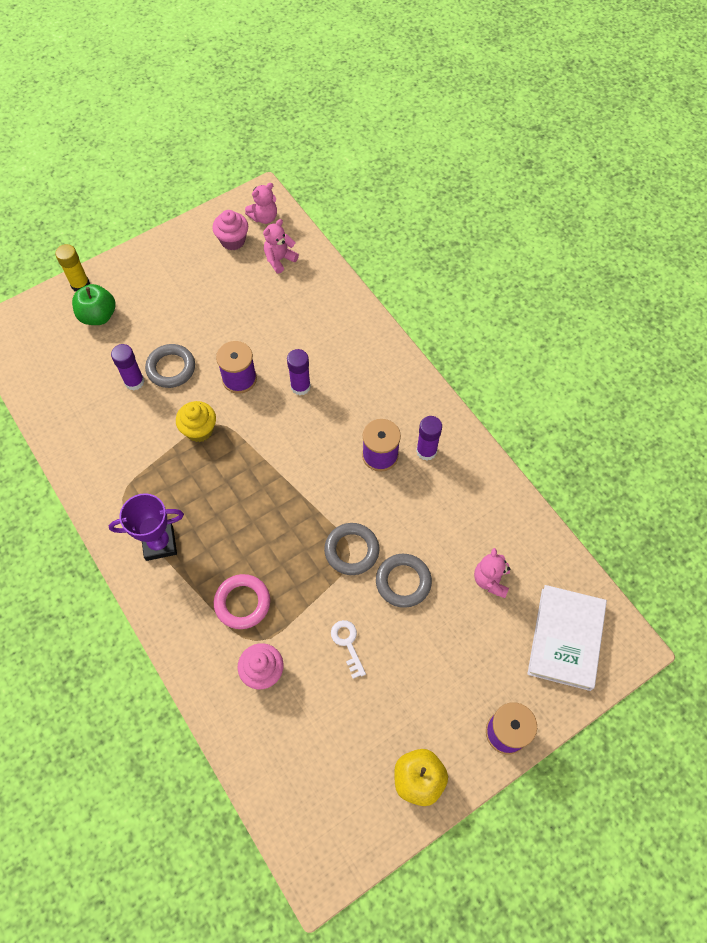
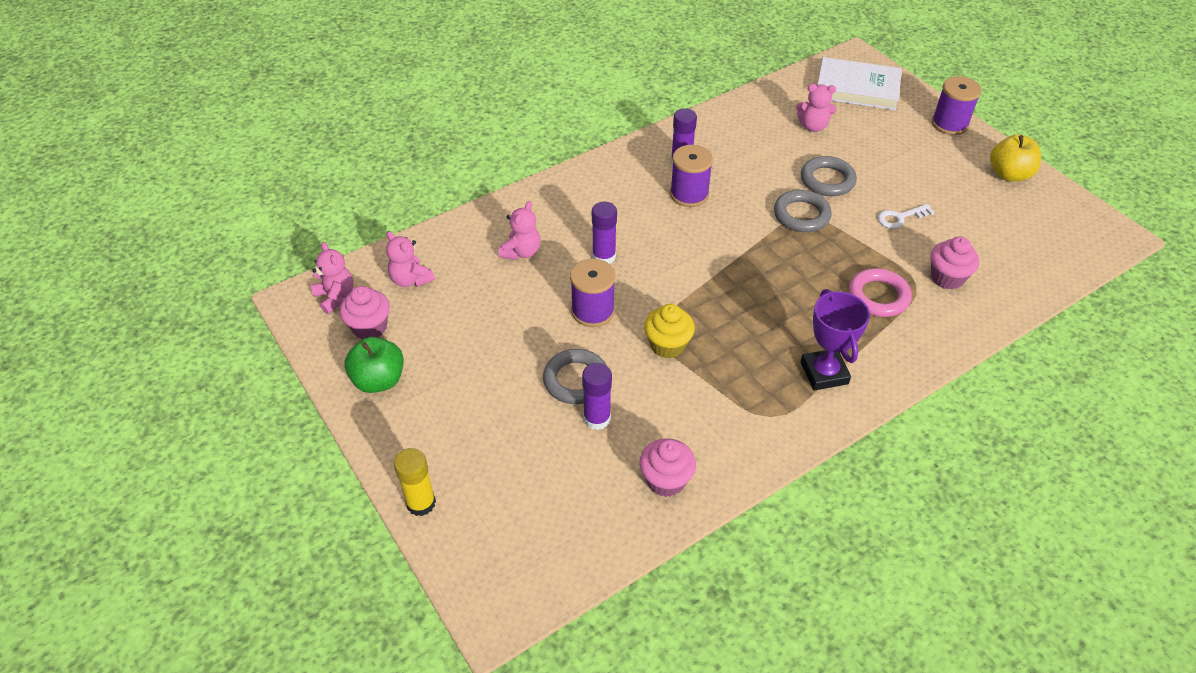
camera: 90 degrees left, 15 degrees down
(75, 424) = (666, 480): none -> pink cupcake
(98, 316) = (483, 472): green apple -> green apple (379, 380)
(307, 328) = (521, 252): none -> pink teddy bear

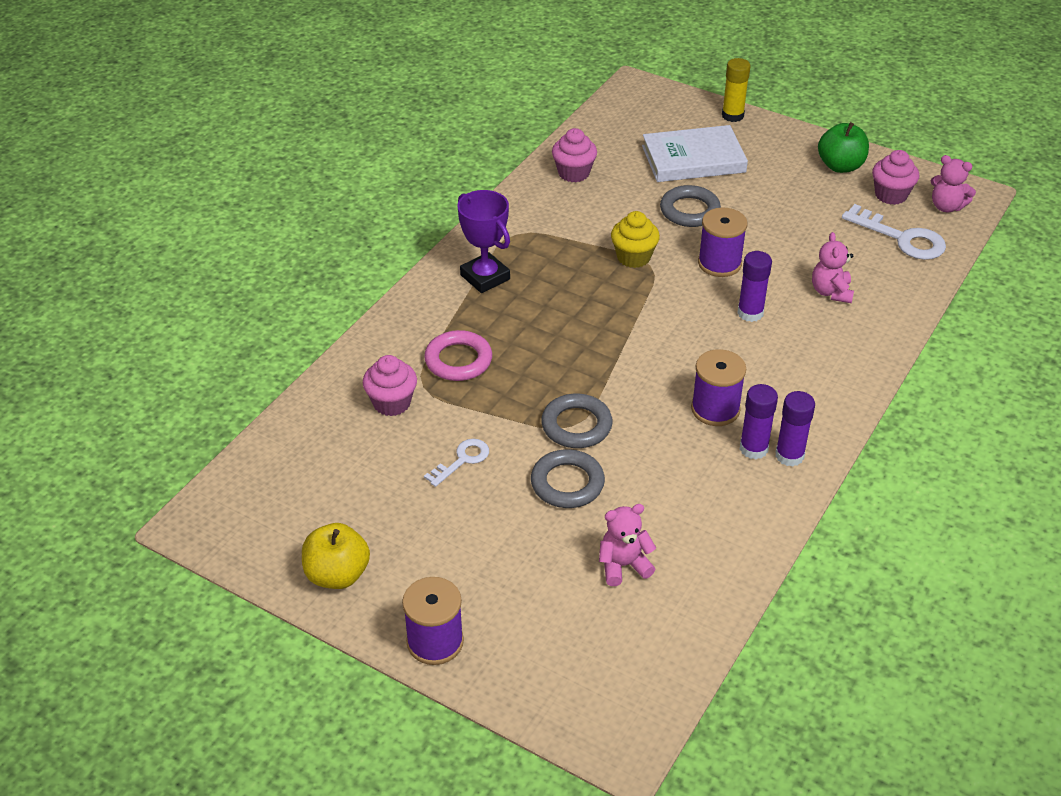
camera: 155 degrees right, 5 degrees down
(410, 279) = (902, 238): pink teddy bear -> white key
(597, 418) = (652, 192): purple glue stick -> purple glue stick (789, 455)
(857, 88) = (593, 668): white book -> white book (693, 159)

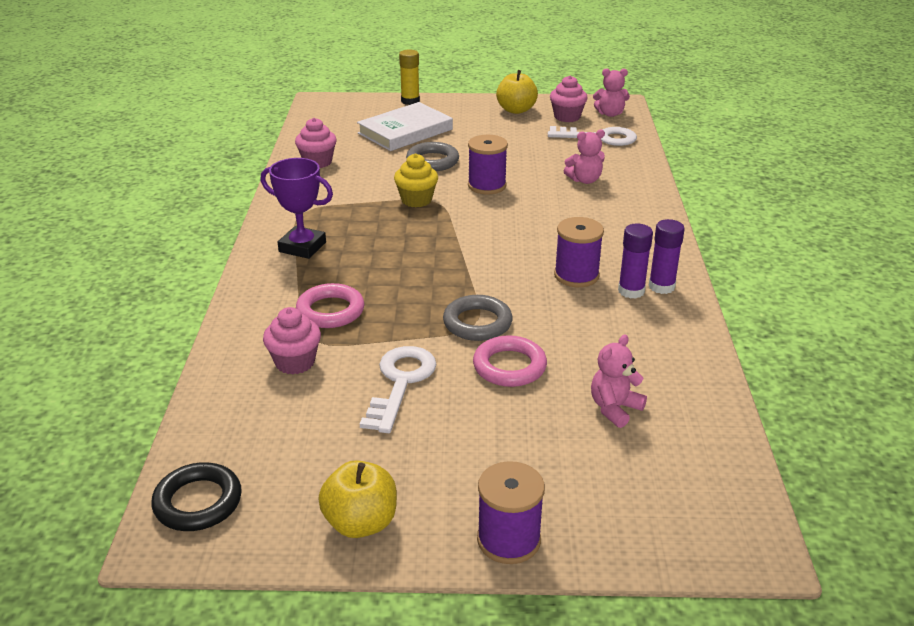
camera: 30 degrees left, 10 degrees down
(236, 502) = (198, 502): none -> black ring
(462, 460) = (400, 382): white key -> white key, size x1.69
(567, 483) = (509, 366): grey ring -> pink ring
(750, 313) = (540, 208): purple glue stick -> none
(831, 292) = (585, 180): pink teddy bear -> pink teddy bear turned 75 degrees counterclockwise
(840, 166) = (516, 110): green apple -> yellow apple

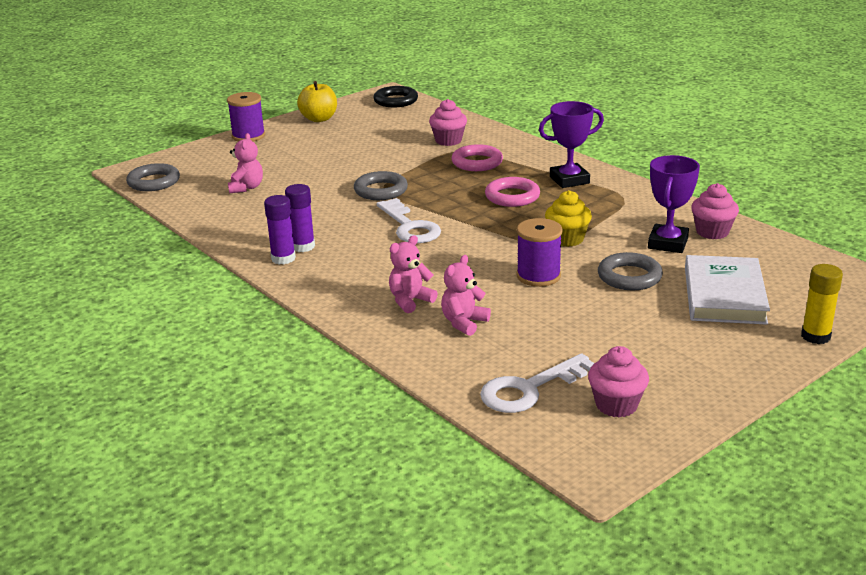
camera: 140 degrees right, 5 degrees down
(361, 168) = (668, 243): none -> purple trophy
(400, 382) = (379, 155): white key -> white key (410, 227)
(509, 366) = (330, 181): pink ring -> pink ring (512, 196)
(516, 110) = (688, 385): yellow apple -> none
(576, 275) = (356, 240): purple spool -> none
(610, 114) = (577, 440): pink teddy bear -> pink teddy bear (410, 301)
(730, 493) = (154, 182): none -> grey ring

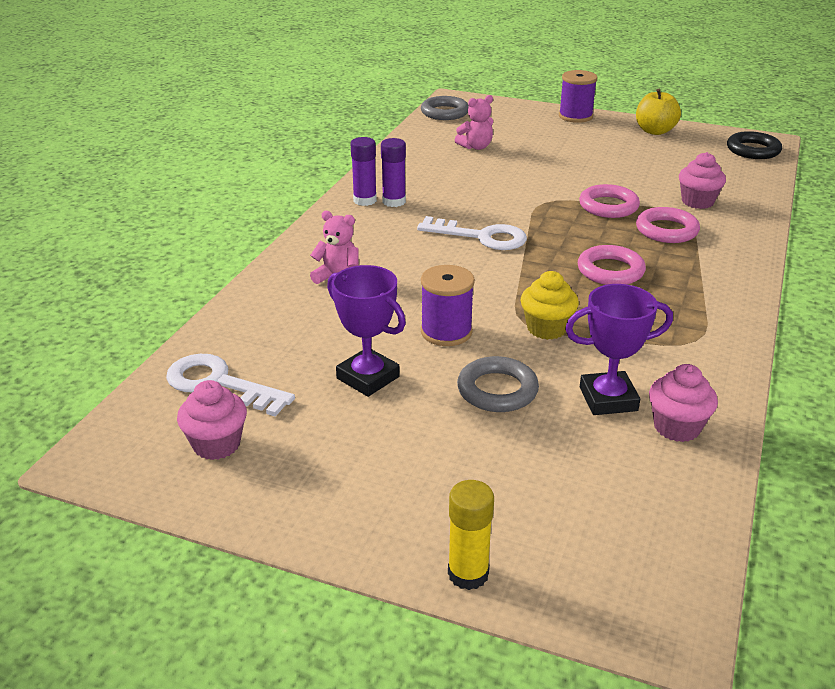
camera: 60 degrees right, 5 degrees up
(381, 190) = (540, 202): grey ring -> none
(410, 227) = (481, 237): white key -> white key turned 105 degrees counterclockwise
(418, 170) = (608, 206): none -> pink ring
(464, 323) = (318, 315): pink teddy bear -> none
(569, 180) = (695, 293): purple trophy -> purple trophy (368, 377)
(724, 295) = (513, 471): white book -> none

